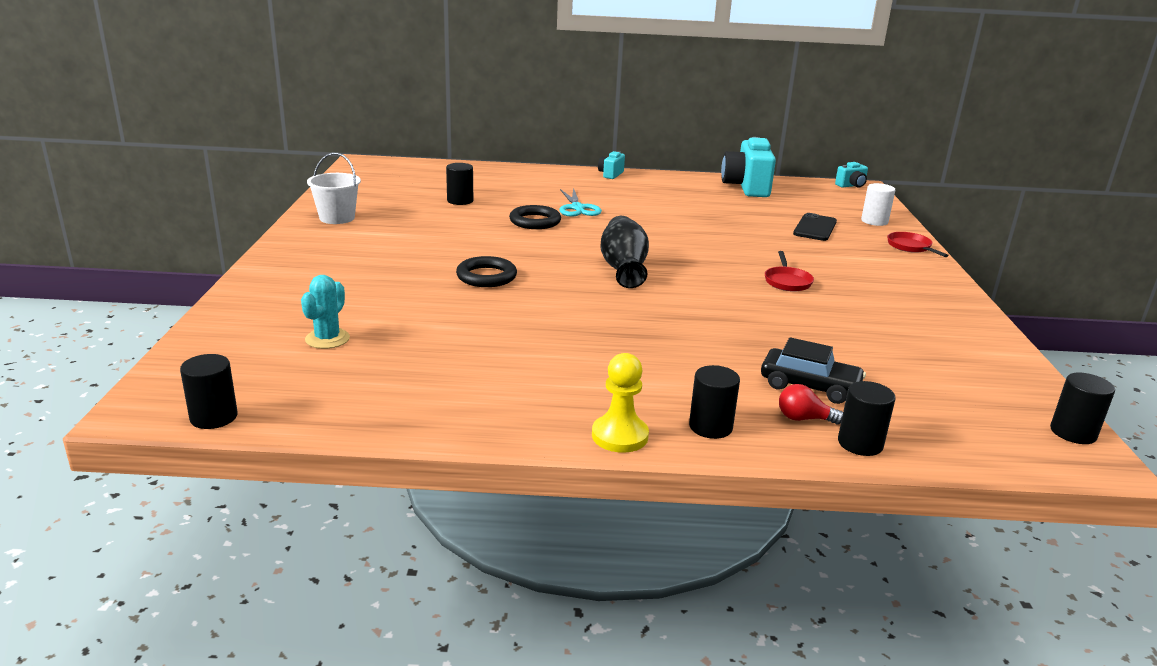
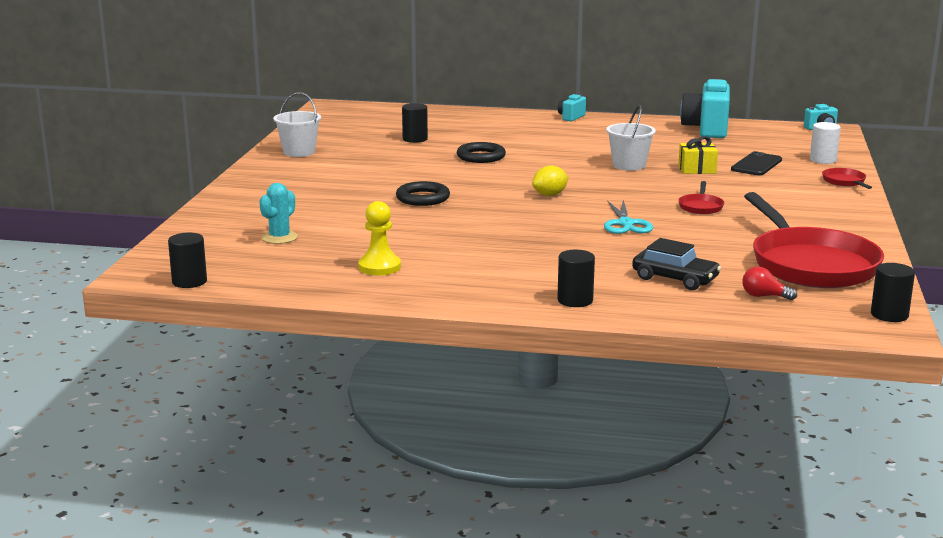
camera: 10 degrees right, 5 degrees down
(577, 208) = (526, 146): turquoise scissors -> turquoise scissors (626, 224)
(619, 436) = (498, 303): yellow pawn -> yellow pawn (379, 267)
(623, 269) = (550, 195): black vase -> yellow lemon
(690, 230) = (629, 165): none -> white bucket
(760, 234) = (697, 169): none -> yellow gift
(804, 419) = (657, 298): red light bulb -> red light bulb (764, 296)
(860, 443) = (695, 314): black cylinder -> none
(942, 358) = (810, 264): none -> red pan

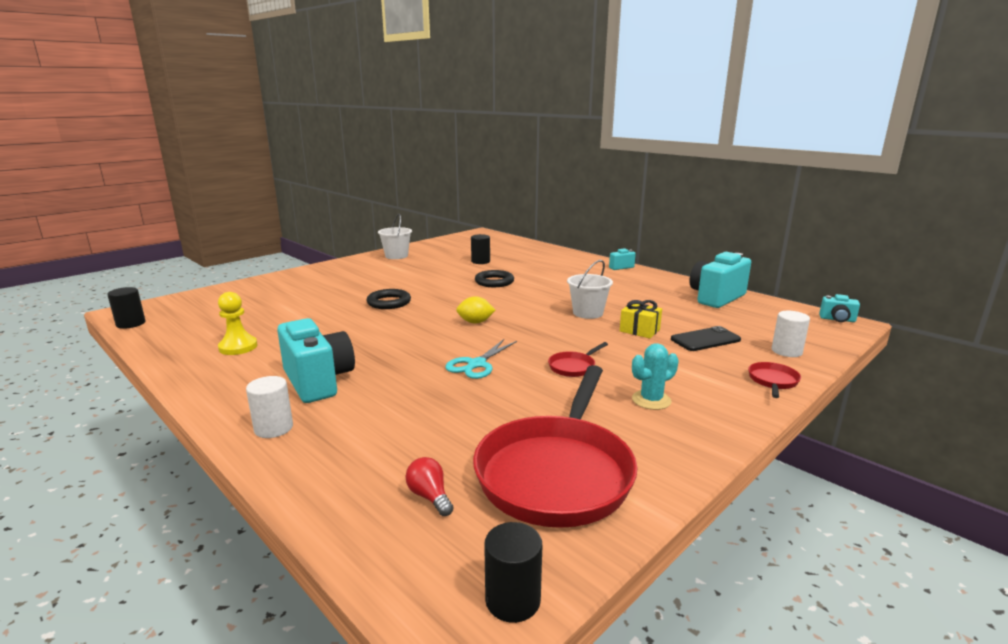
camera: 35 degrees right, 0 degrees up
(279, 237) = (247, 308): turquoise cactus -> turquoise cactus (651, 400)
(528, 268) = (318, 381): none -> turquoise camera
(575, 300) = (273, 428): black cylinder -> white cylinder
(675, 278) = (396, 437): black car -> none

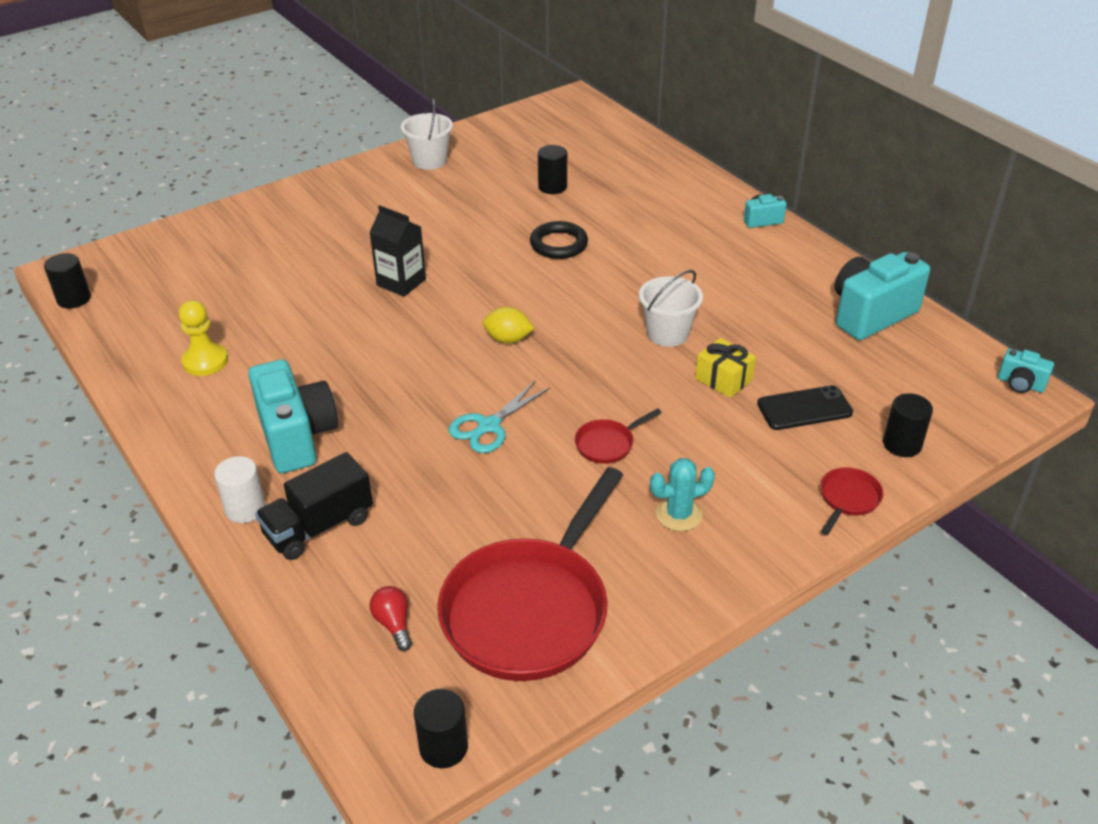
camera: 10 degrees right, 20 degrees up
(344, 434) = (319, 527): none -> black truck
(389, 302) = (401, 282): black ring -> black carton
(786, 351) = (902, 444): white cylinder -> black cylinder

